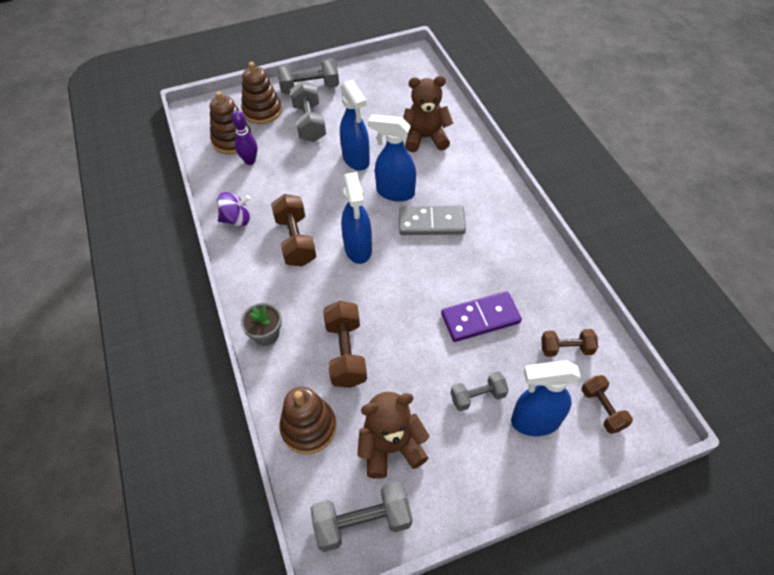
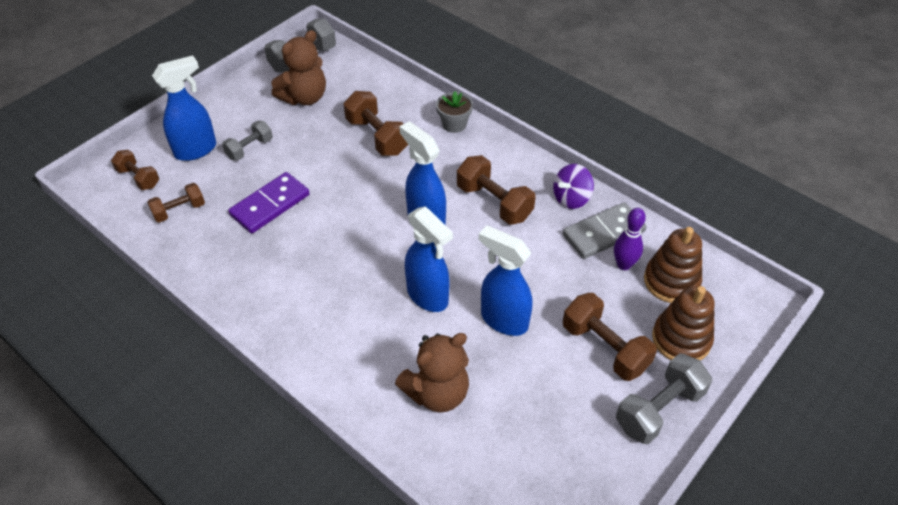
camera: 150 degrees right, 5 degrees down
(309, 123) = (605, 348): grey dumbbell -> brown dumbbell
(309, 427) = (373, 86): brown stacking toy -> none
(394, 192) = (428, 296): blue spray bottle -> blue spray bottle turned 60 degrees clockwise
(431, 222) = (365, 277): grey domino -> grey domino (603, 233)

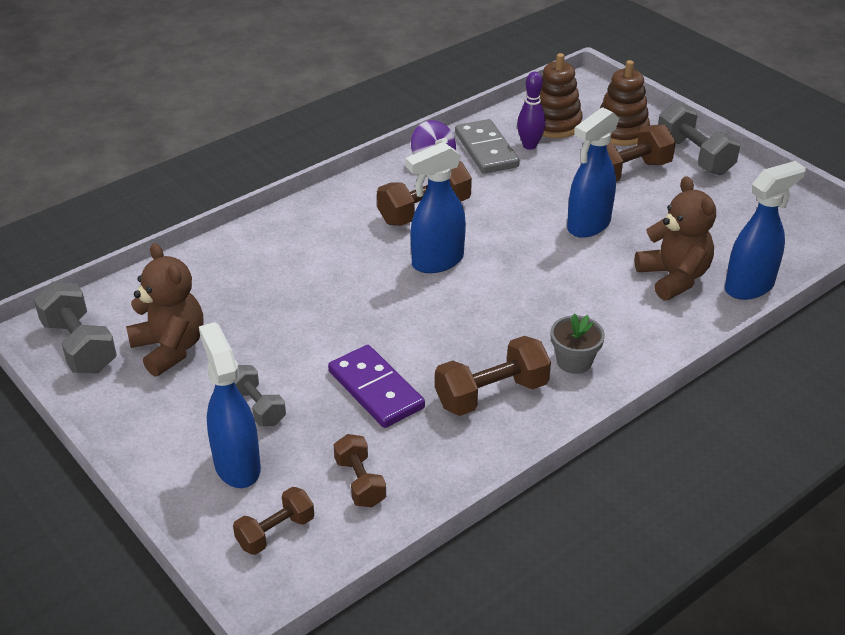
camera: 80 degrees left, 10 degrees down
(377, 136) = (280, 287): brown dumbbell -> brown dumbbell (491, 394)
(428, 296) = (550, 271): blue spray bottle -> blue spray bottle (749, 287)
(454, 124) = (284, 224): grey flower pot -> grey flower pot (574, 361)

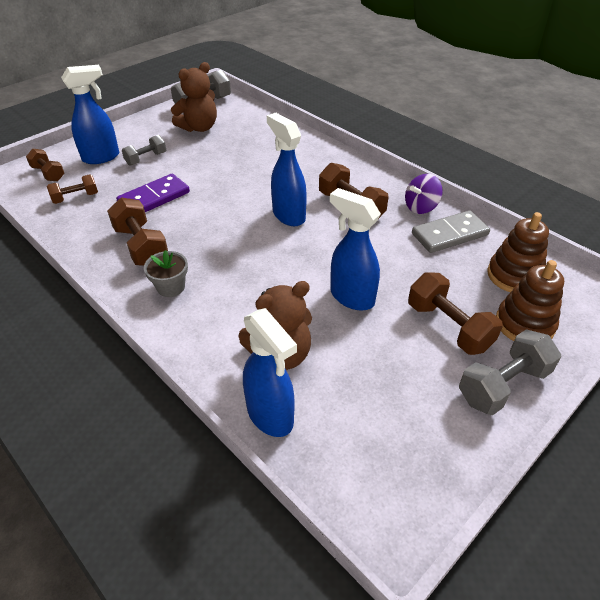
camera: 85 degrees right, 5 degrees up
(529, 145) = (468, 260): purple bowling pin -> none

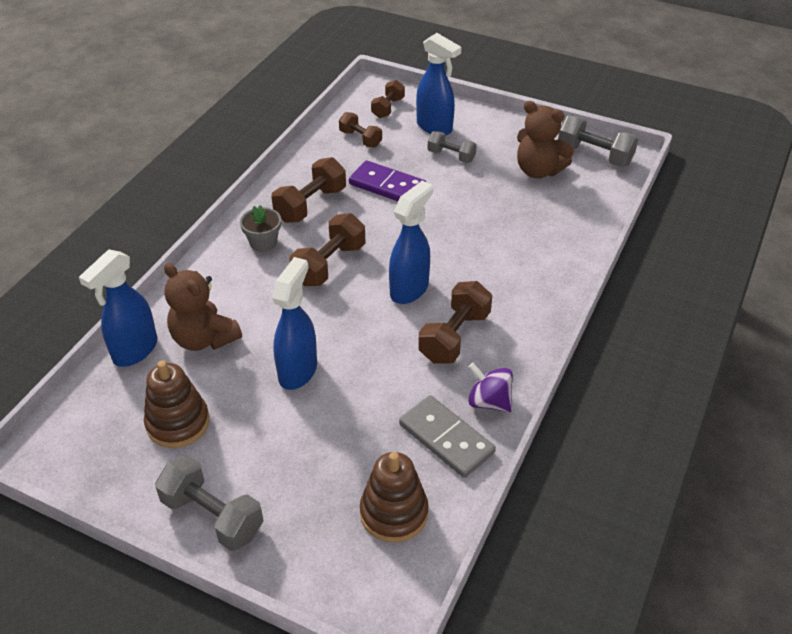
camera: 70 degrees right, 0 degrees up
(448, 327) = (282, 459): brown dumbbell -> brown dumbbell (329, 264)
(524, 324) = (310, 530): brown stacking toy -> brown stacking toy (178, 423)

